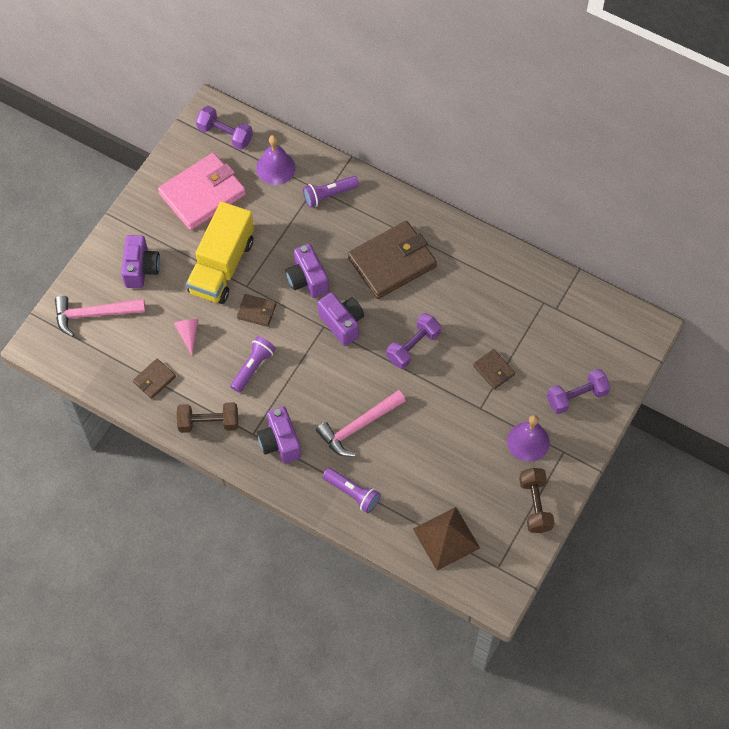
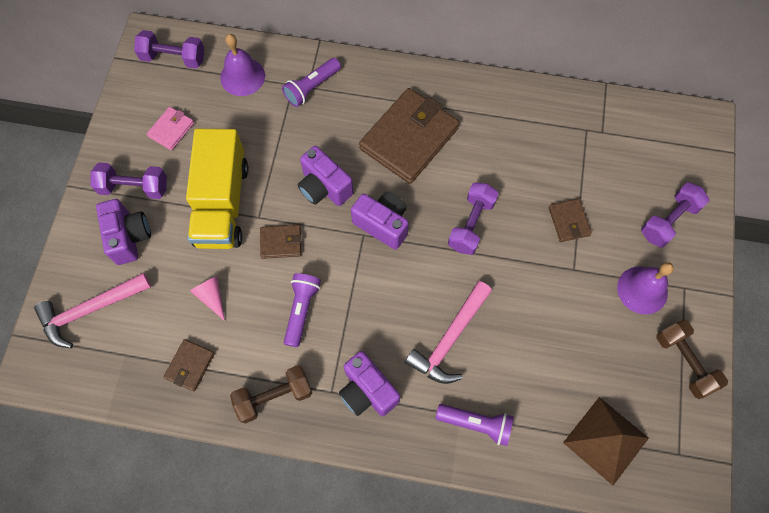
camera: 20 degrees left, 5 degrees up
(158, 231) = (134, 187): none -> purple dumbbell
(202, 194) = (171, 130): pink wallet -> pink wallet, size x0.47
(493, 370) = (568, 221): brown wallet -> brown wallet turned 45 degrees clockwise

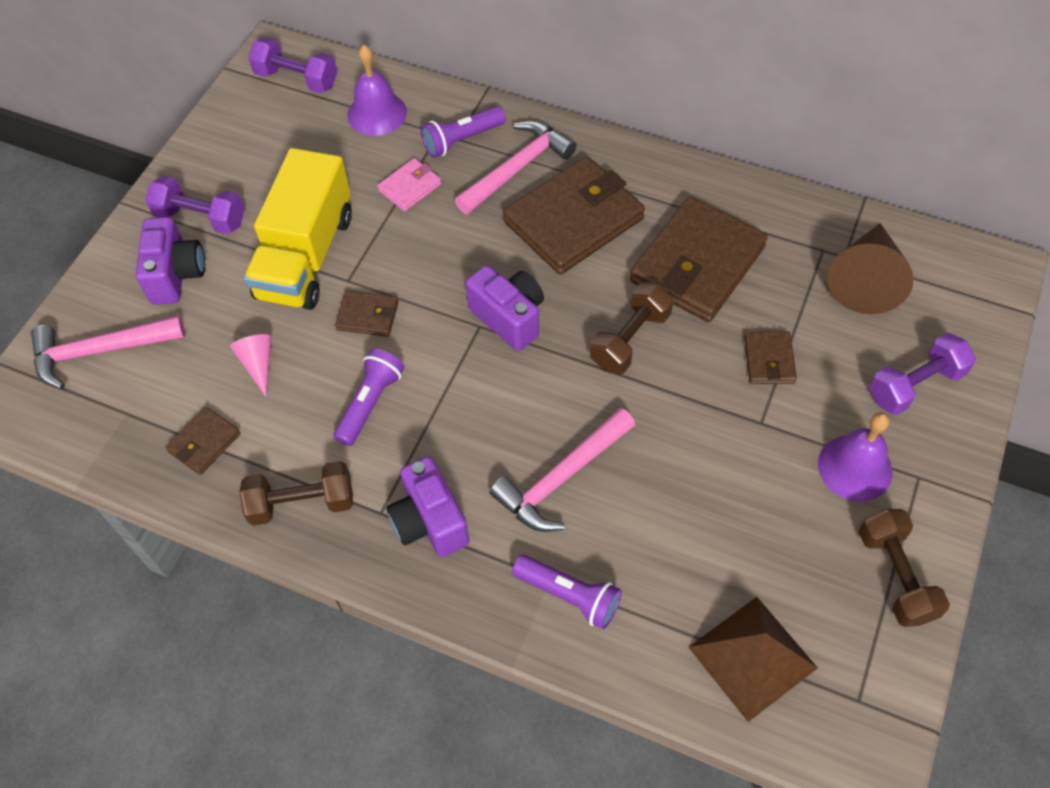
camera: 15 degrees right, 10 degrees down
(171, 130) = (268, 160): pink wallet -> pink wallet (410, 187)
(324, 187) = (444, 260): purple camera -> none
(358, 104) = (517, 168): none -> pink hammer
(471, 224) = (630, 339): purple dumbbell -> brown dumbbell
(503, 157) = (697, 264): none -> brown wallet
(620, 147) = (866, 279): none -> brown cone

